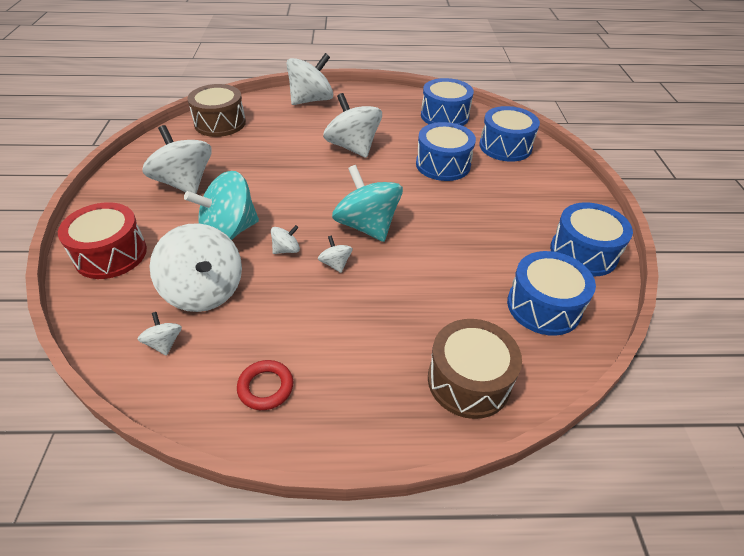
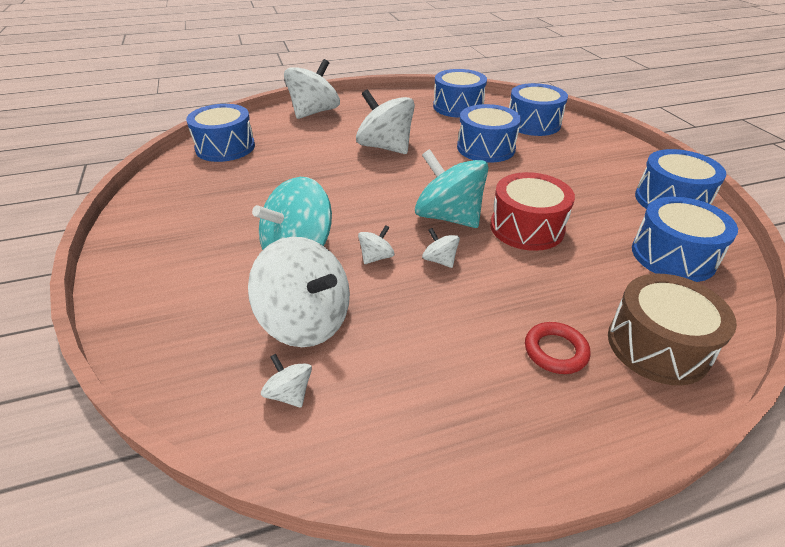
camera: 15 degrees left, 5 degrees down
(111, 254) = (163, 306): red drum -> red drum (526, 227)
(184, 183) = (216, 212): white spinning top -> none
(220, 123) = (225, 147): brown drum -> blue drum
(265, 387) = (446, 412): red ring -> red ring (555, 351)

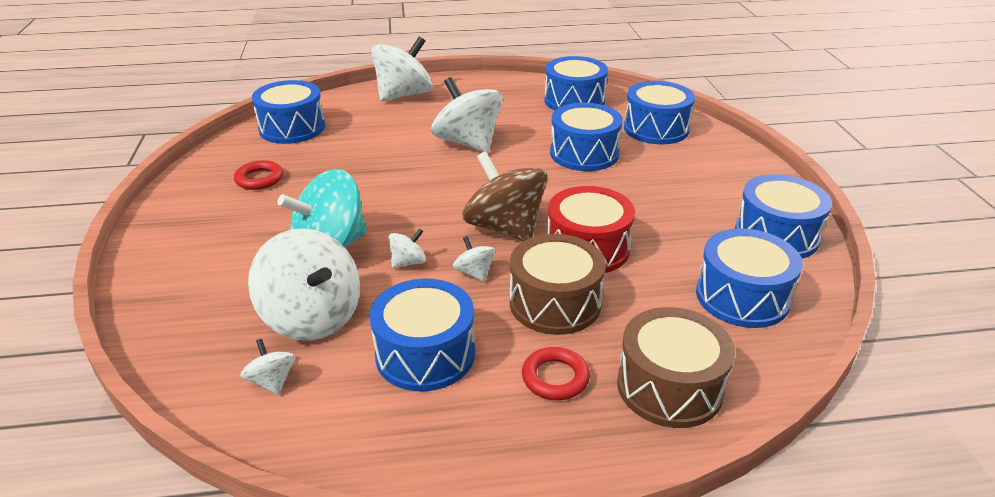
camera: 10 degrees right, 5 degrees down
(210, 195) = (259, 179): none -> red ring
(428, 344) = (425, 354): none -> blue drum
(448, 217) = (504, 228): turquoise spinning top -> brown spinning top
(522, 280) = (555, 303): none -> brown drum

